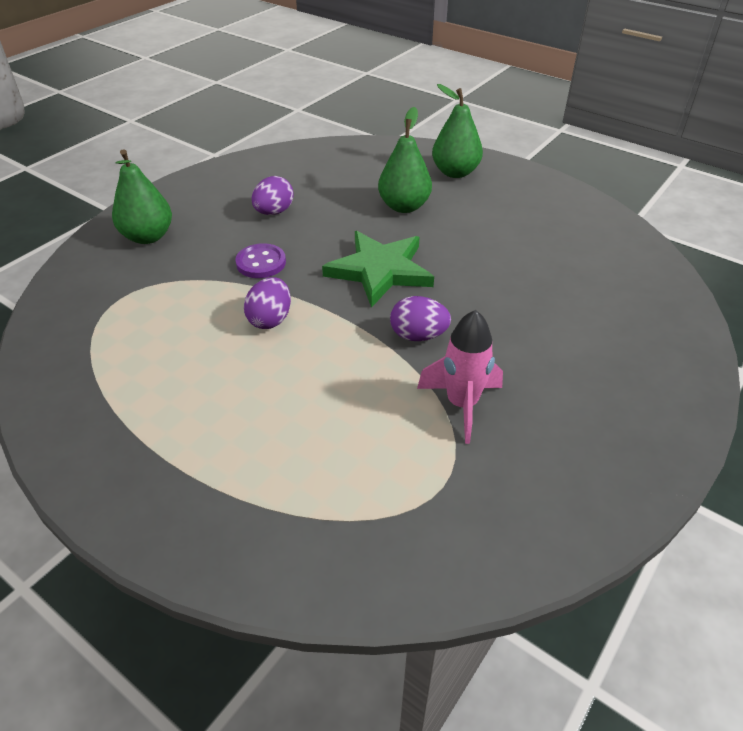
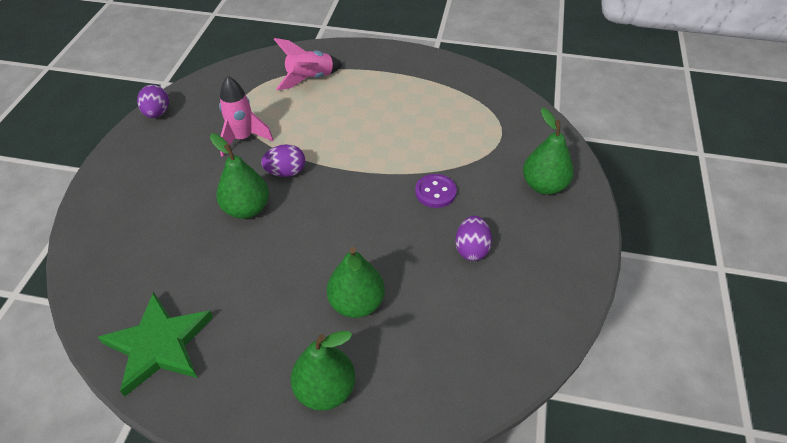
camera: 155 degrees right, 5 degrees up
(270, 319) = (391, 152): purple egg -> purple egg (157, 113)
(303, 489) = (310, 79): none -> pink rocket
(380, 271) = (339, 216): green star -> green star (159, 345)
(482, 308) = (246, 209): none -> green pear

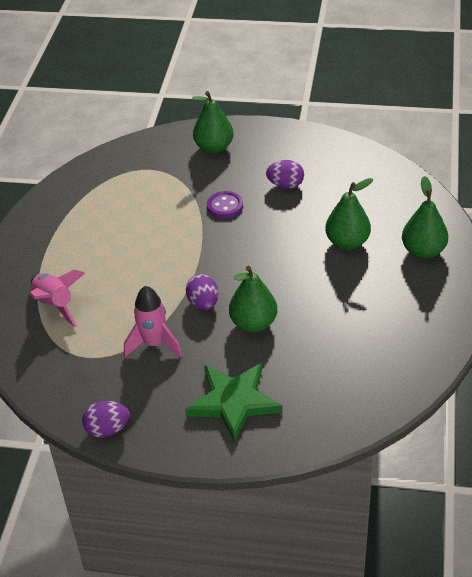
camera: 90 degrees left, 5 degrees down
(159, 345) = (407, 350): green star -> green star (233, 402)

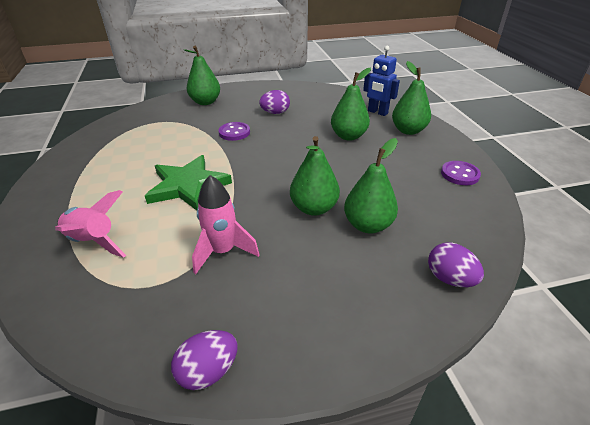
camera: 25 degrees left, 5 degrees down
(203, 303) = (256, 203): purple egg -> purple egg (449, 279)
(233, 402) = (343, 286): green star -> green star (188, 185)
(291, 355) = (368, 225): none -> green pear
(408, 213) = (377, 112): none -> blue robot
(429, 325) = (460, 174): none -> purple button

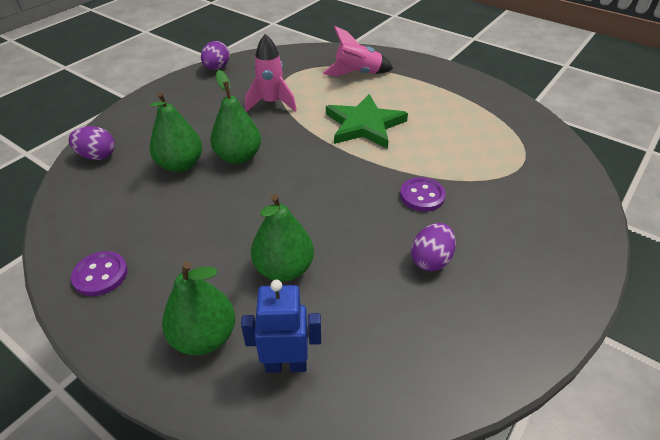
camera: 140 degrees right, 5 degrees up
(205, 102) = (546, 225): green pear -> none

